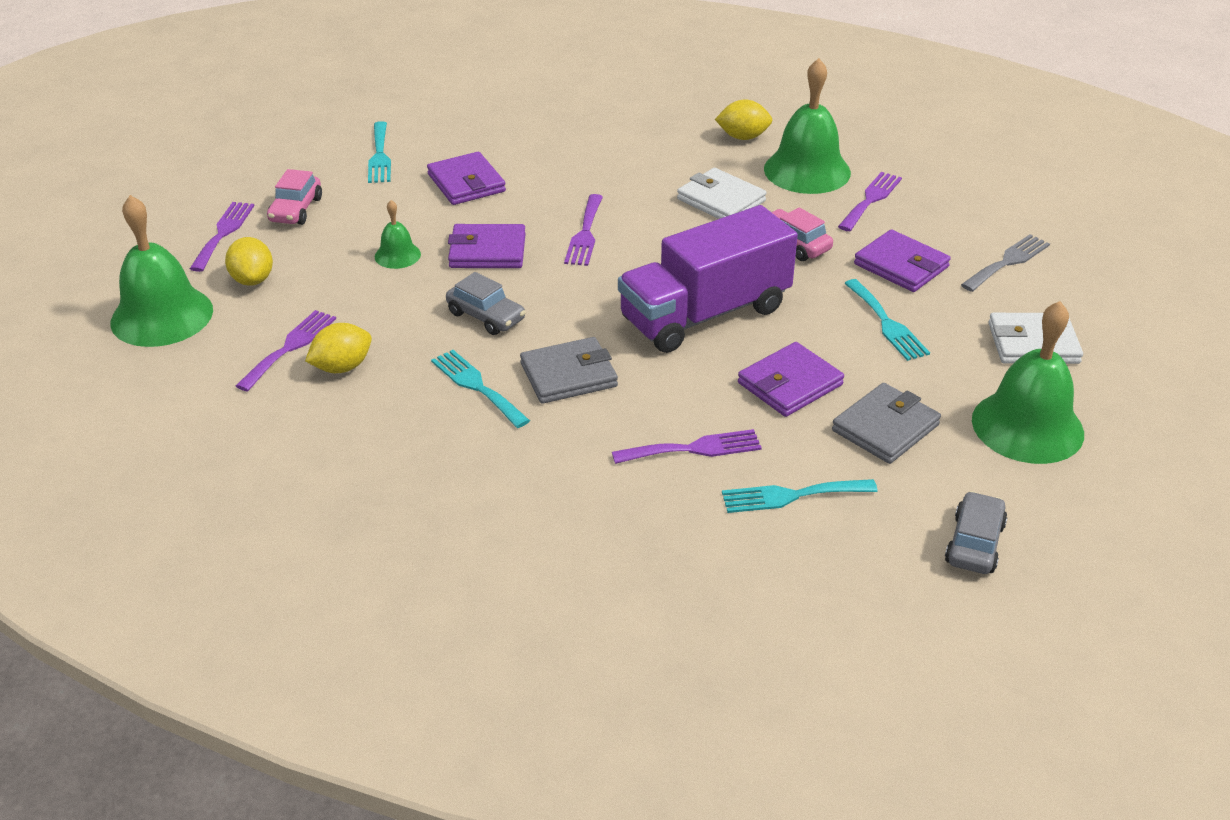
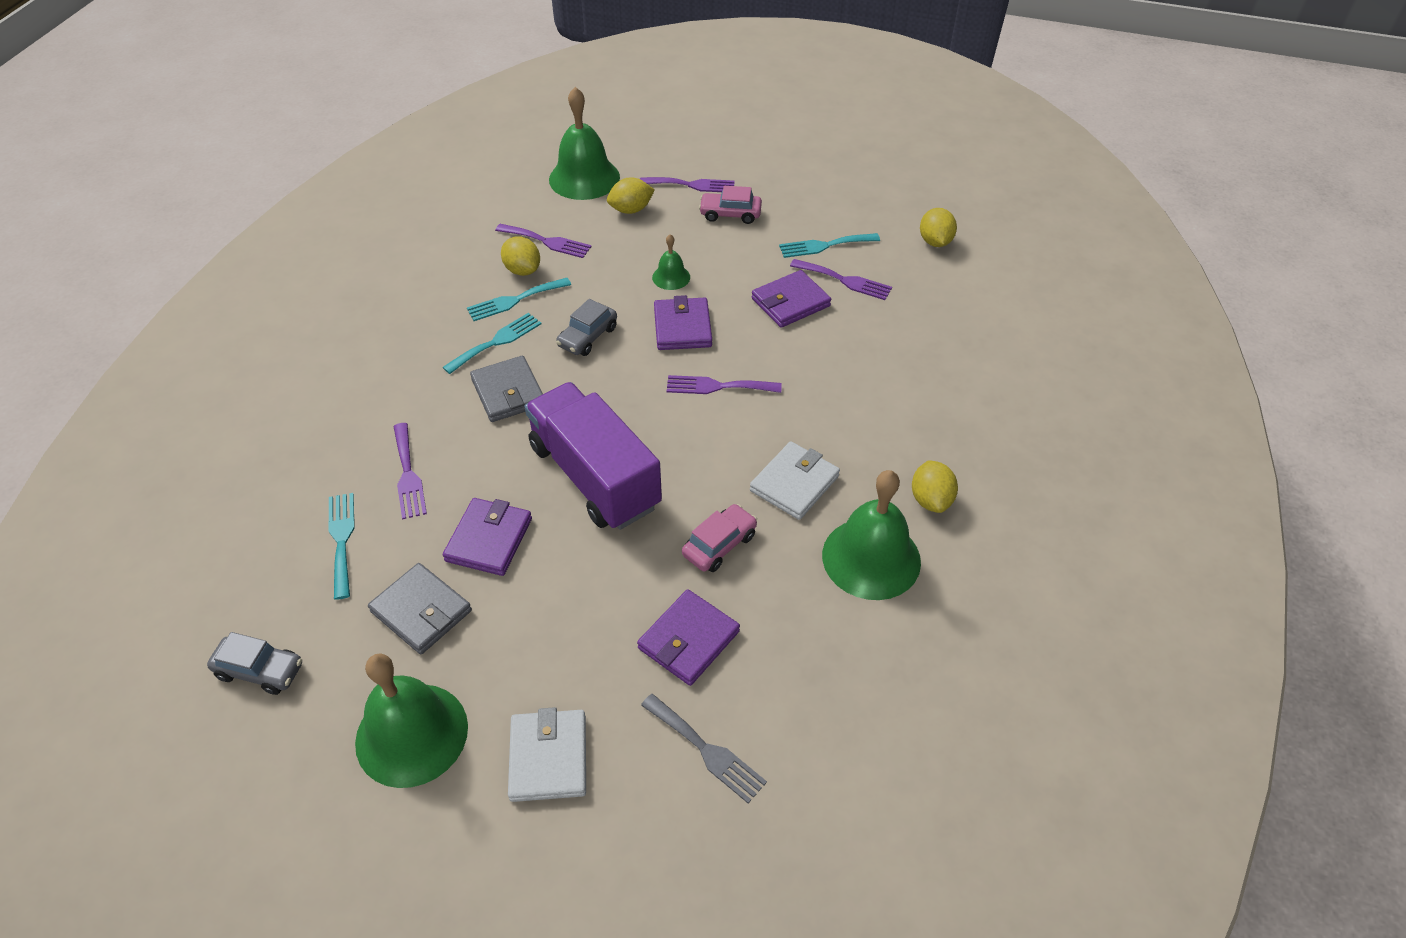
camera: 85 degrees right, 10 degrees up
(398, 96) = (935, 242): none -> yellow lemon
(790, 384) = (489, 539): purple wallet -> purple wallet turned 60 degrees clockwise
(871, 199) = (820, 618): purple fork -> purple fork (844, 280)
(887, 323) = (583, 621): turquoise fork -> turquoise fork (514, 300)

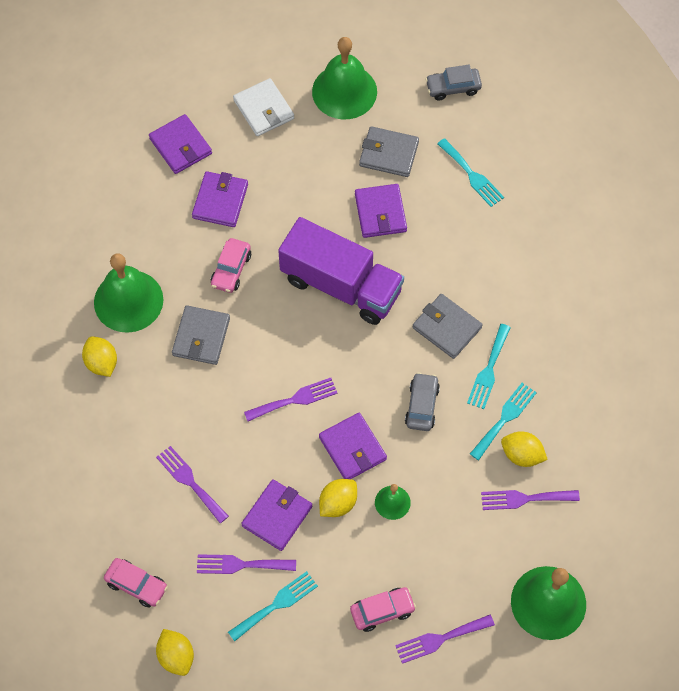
camera: 155 degrees right, 15 degrees up
(408, 475) = (466, 234): purple fork -> purple fork (190, 482)
(631, 210) = (477, 575): yellow lemon -> yellow lemon (338, 503)
(706, 750) = (180, 146): grey fork -> purple wallet
(794, 483) = (201, 337): white wallet -> grey wallet
(956, 298) = (136, 585): none -> pink car

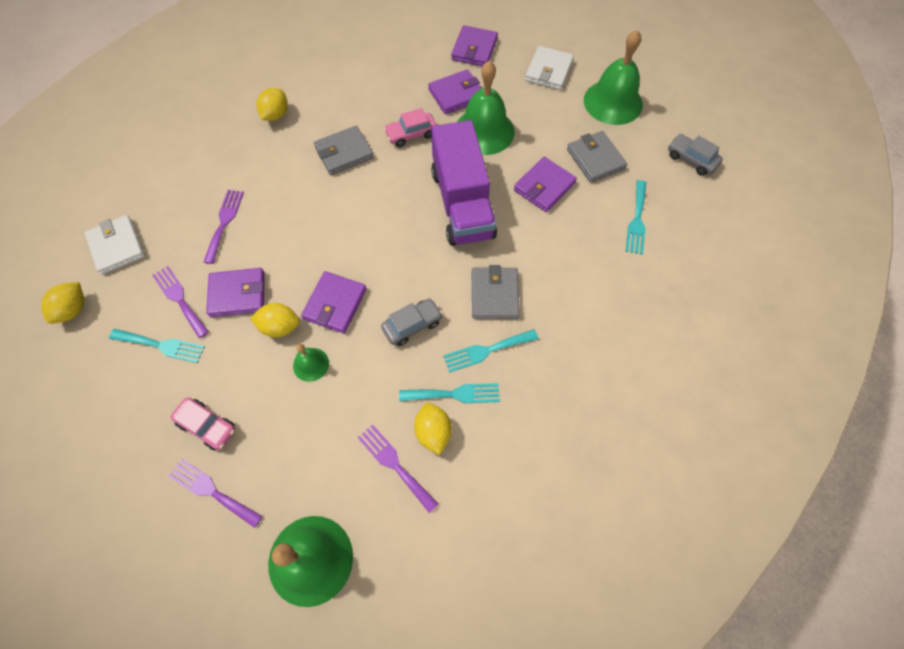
camera: 50 degrees right, 0 degrees up
(128, 301) = (335, 98): green bell -> green bell (484, 131)
(136, 585) = (117, 246): pink car -> white wallet
(295, 399) = (344, 239): purple fork -> none

